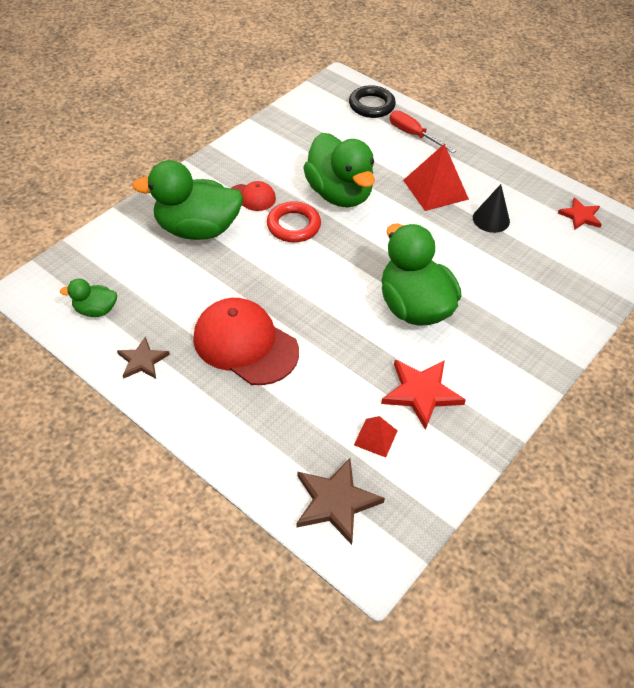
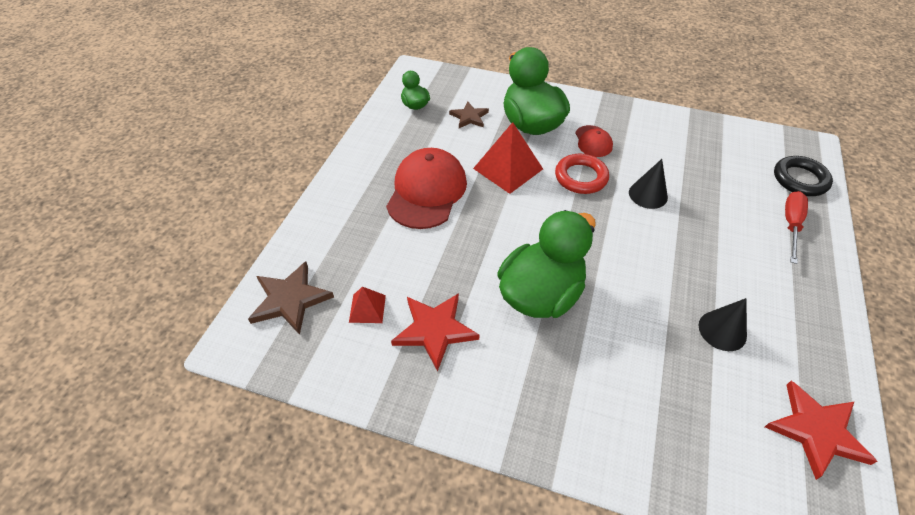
camera: 70 degrees right, 0 degrees up
(142, 361) = (381, 143): brown star -> brown star (469, 117)
(339, 194) = (648, 194): green duck -> black cone
(435, 189) = (724, 267): red pyramid -> red pyramid (508, 168)
(580, 216) = (816, 430): red star -> red star, size x1.57

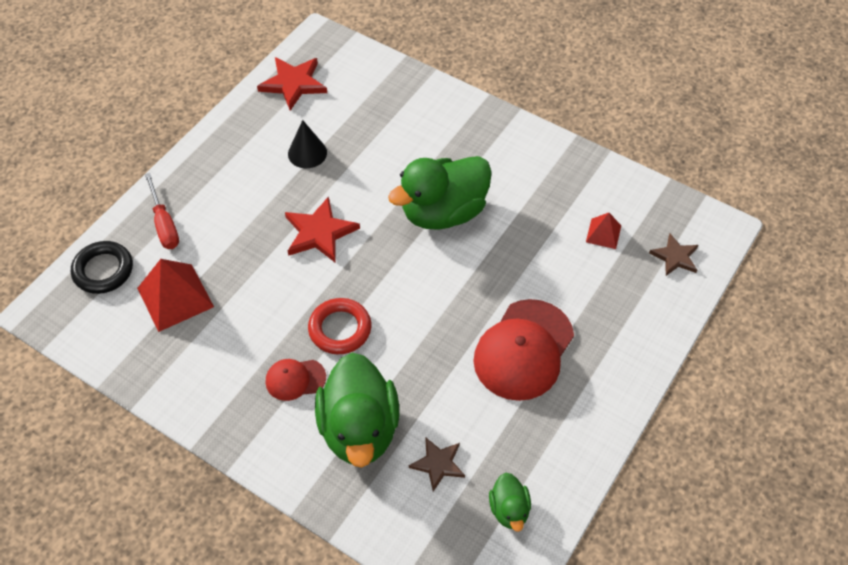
camera: 165 degrees left, 5 degrees up
(290, 299) = (675, 257): brown star -> brown star, size x0.64
(435, 330) = (546, 203): red star -> red star (319, 232)
(508, 168) = (419, 361): red pyramid -> red pyramid (175, 297)
(593, 141) = (295, 379): red cap -> red cap turned 105 degrees counterclockwise
(648, 194) = (280, 290): black cone -> none
(791, 225) = (164, 224): red screwdriver -> red screwdriver turned 60 degrees counterclockwise

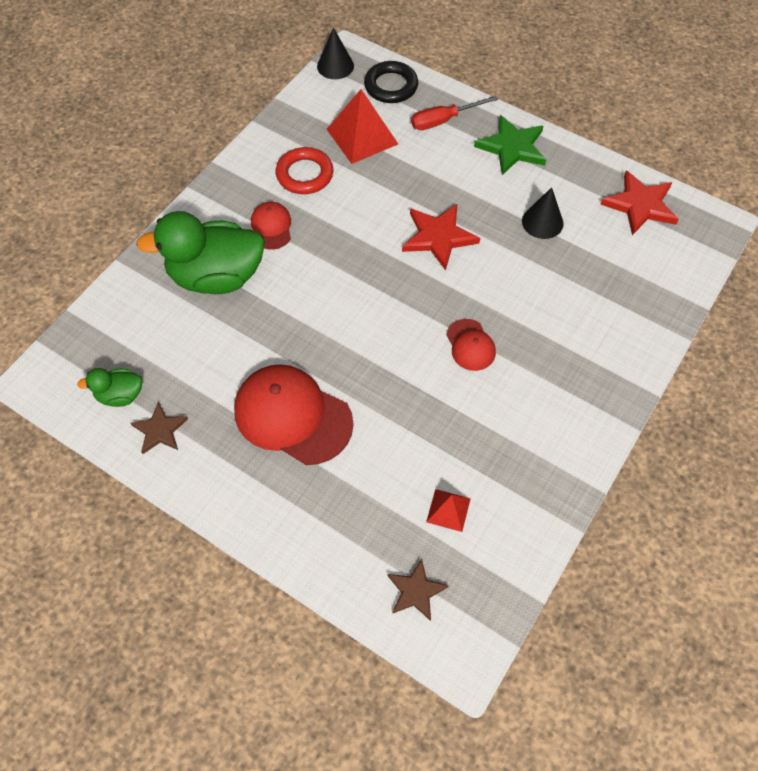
camera: 90 degrees right, 5 degrees up
(58, 325) = (335, 66): none -> black cone
(211, 170) = (512, 147): none -> green star
(340, 329) = (324, 258): red ring -> red ring (305, 174)
(438, 464) = (174, 338): brown star -> brown star (160, 430)
(443, 212) = (470, 345): green duck -> red cap

